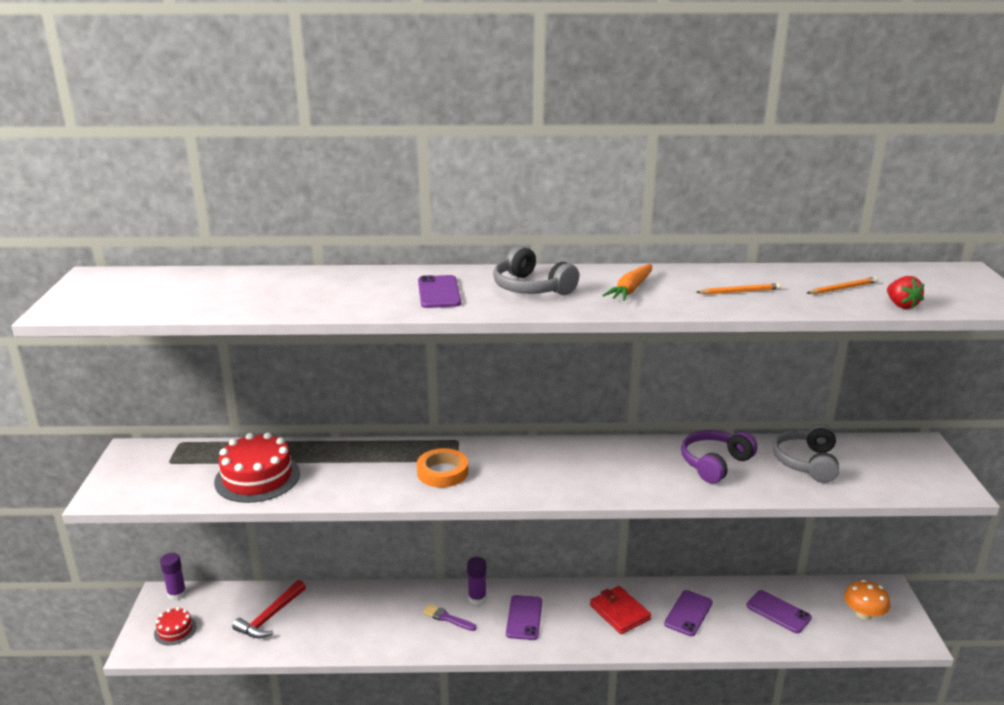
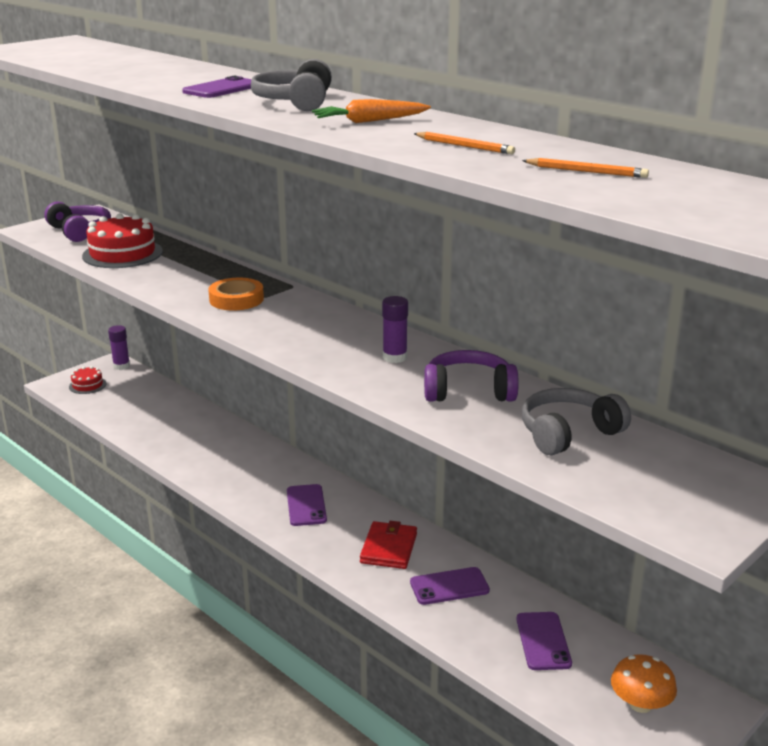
camera: 45 degrees right, 0 degrees up
(163, 474) = (80, 231): none -> purple headphones
(270, 617) = (147, 407): red hammer -> none
(447, 618) = (252, 473): purple brush -> none
(477, 598) = (295, 473): purple glue stick -> purple glue stick (394, 357)
(524, 617) = (306, 505): purple phone -> purple phone turned 60 degrees counterclockwise
(901, 305) = (604, 197): red strawberry -> none

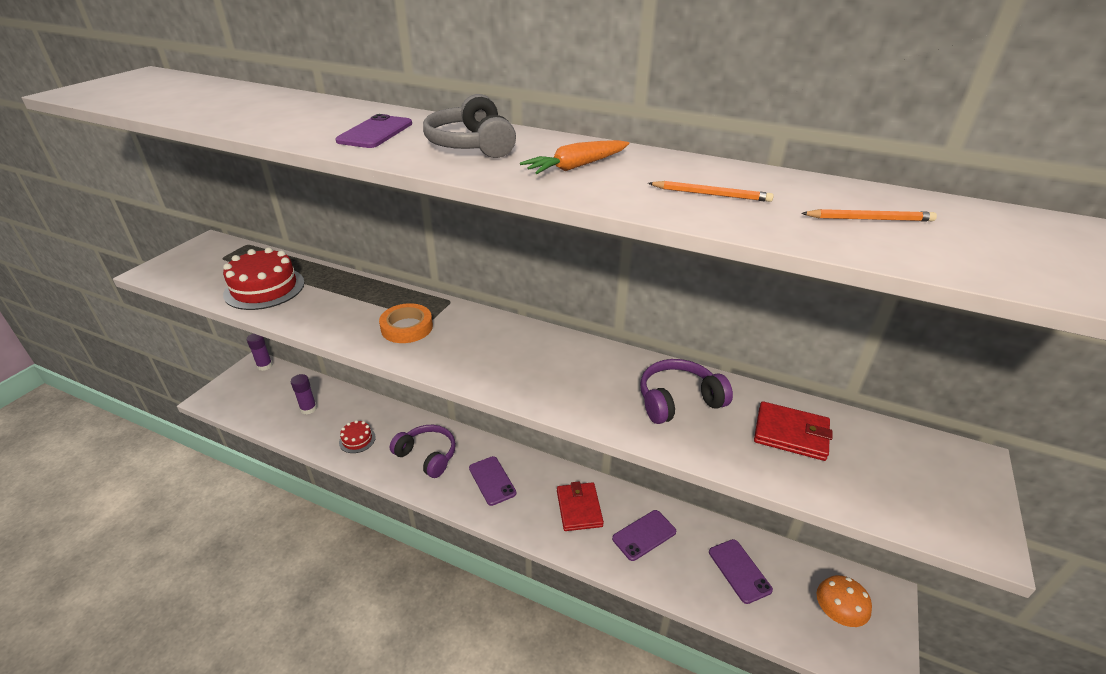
camera: 20 degrees left, 10 degrees up
(80, 231) = (206, 266): purple headphones -> purple headphones (427, 456)
(87, 385) = (240, 393): red cake -> red cake (357, 440)
(394, 357) = (591, 372): purple glue stick -> purple glue stick (308, 409)
(568, 433) = (791, 434): grey headphones -> red wallet

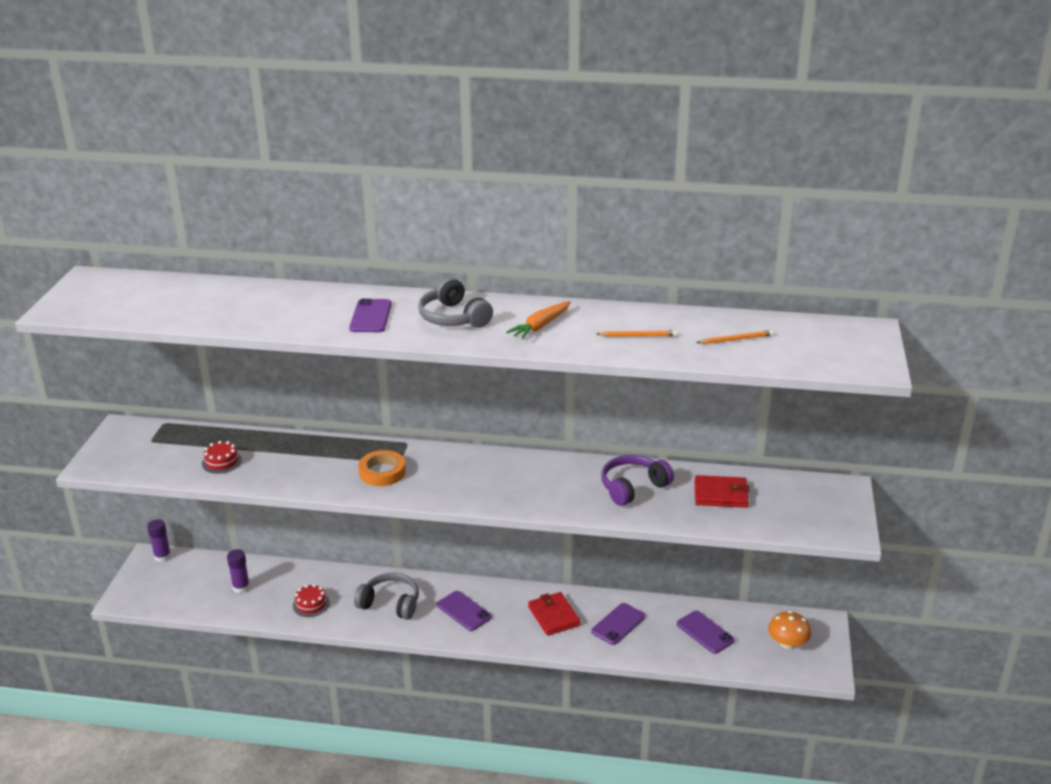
camera: 15 degrees left, 5 degrees down
(264, 288) = (221, 462): red cake -> red cake, size x0.53
(427, 456) = (390, 604): purple headphones -> grey headphones

